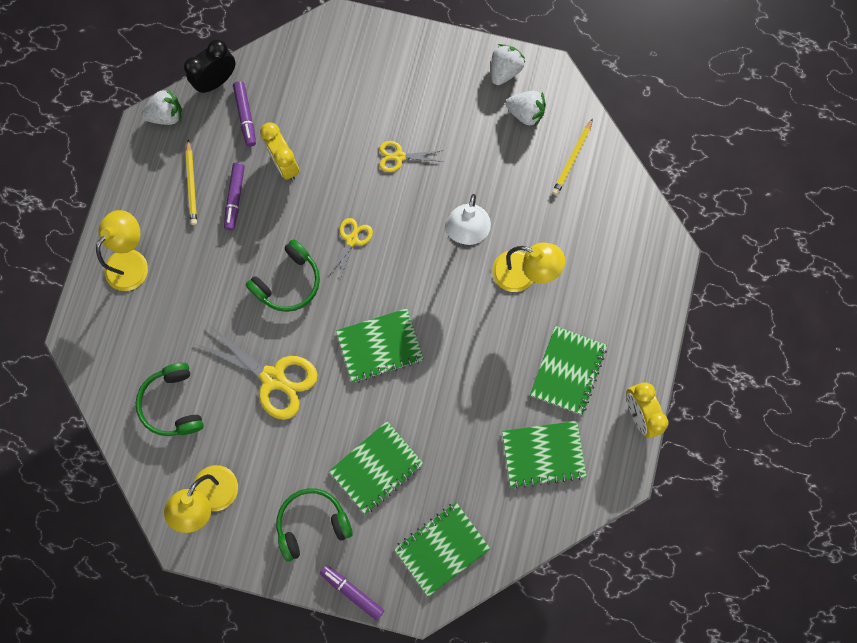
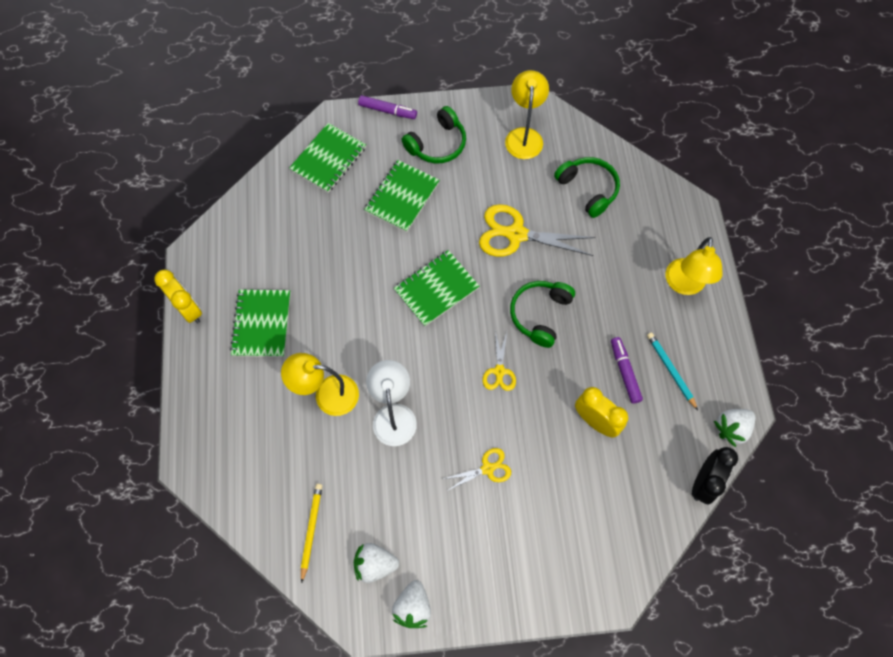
camera: 160 degrees right, 10 degrees down
(192, 185) = (670, 370): yellow pencil -> turquoise pencil
(246, 116) = (656, 456): purple marker -> none
(543, 454) = (265, 251): green notebook -> none

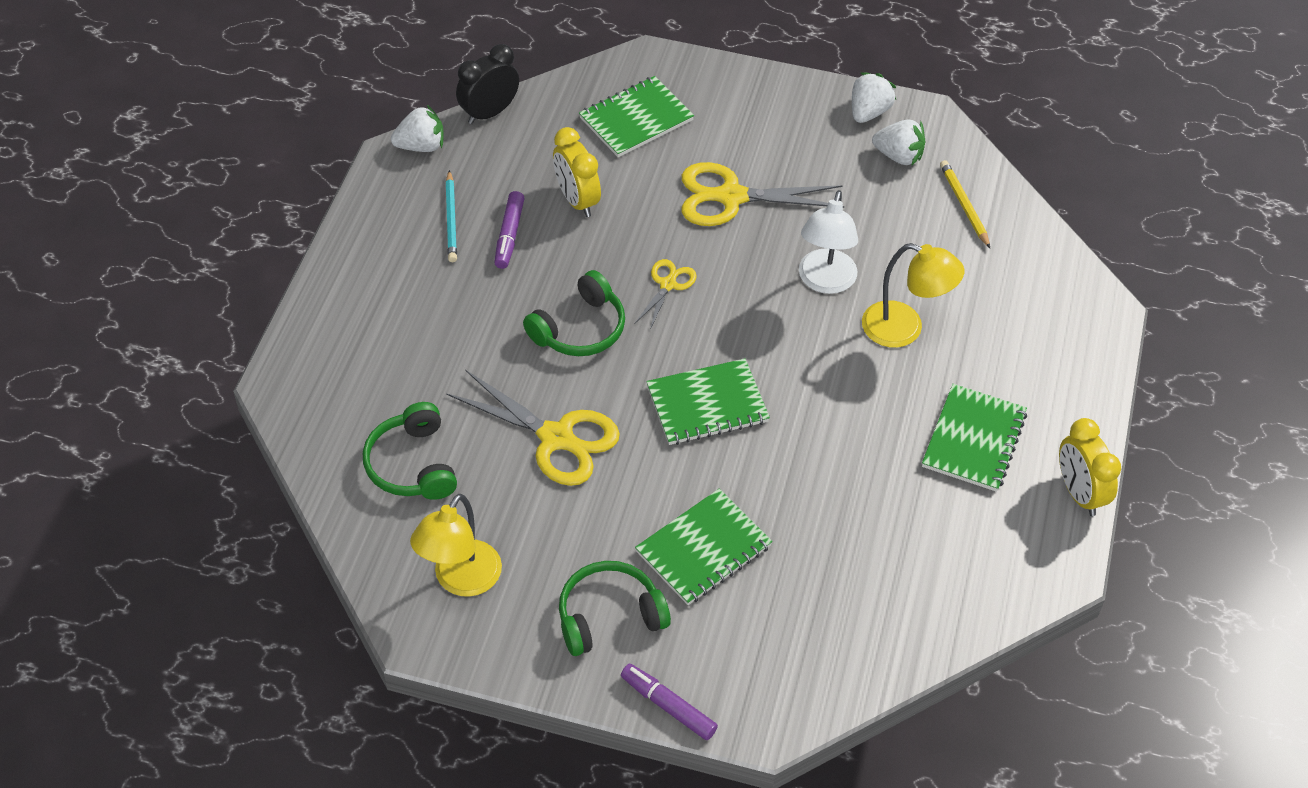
camera: 160 degrees left, 15 degrees down
(311, 530) = (964, 205): yellow pencil -> yellow pencil turned 135 degrees clockwise
(328, 159) = (801, 653): green notebook -> green notebook (636, 119)
(487, 468) = (731, 197): yellow scissors -> yellow scissors, size x1.88
(684, 285) = (365, 301): yellow lamp -> none

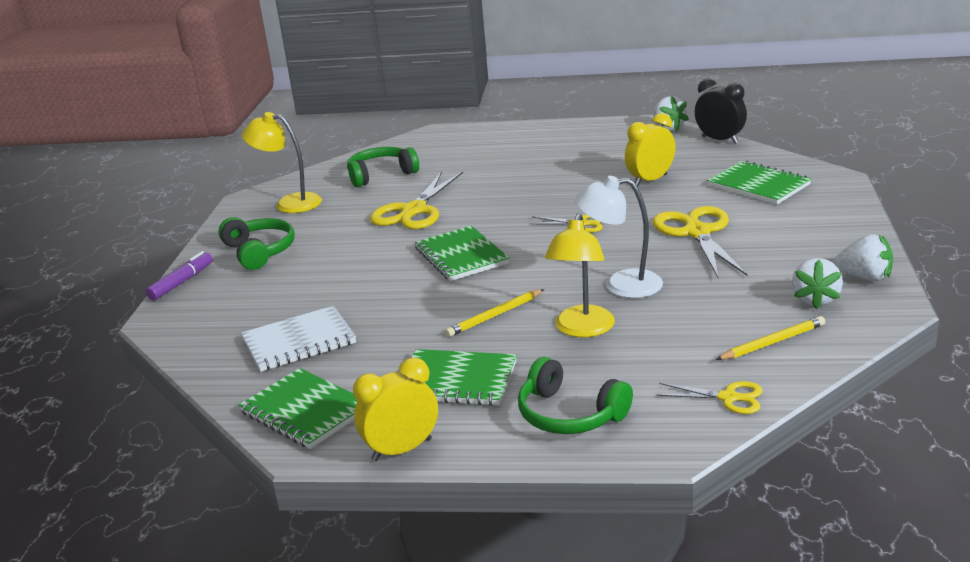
camera: 85 degrees right, 25 degrees down
(451, 219) = (603, 148): turquoise pencil -> none
(509, 235) = (599, 166): purple marker -> none
(579, 329) = (519, 201): green headphones -> green headphones (570, 414)
(703, 549) = (319, 275): green notebook -> green notebook (305, 411)
(856, 393) = (494, 316): none -> yellow pencil
(861, 572) = (299, 341): none -> white notebook
(1043, 257) = (728, 398): none -> yellow scissors

